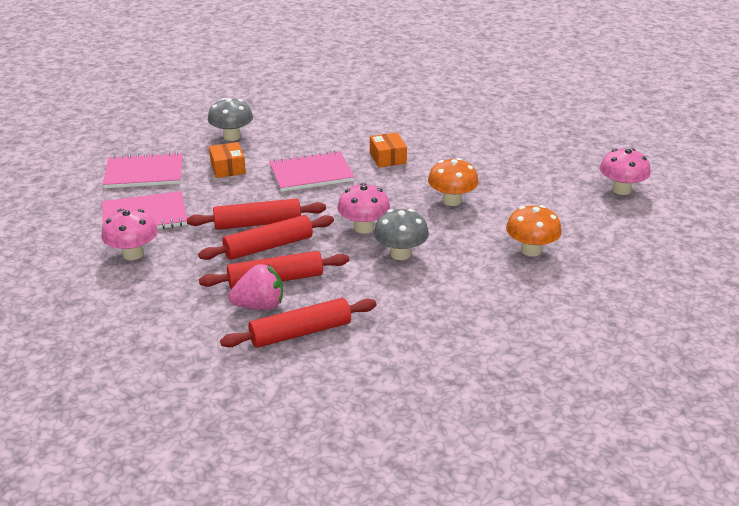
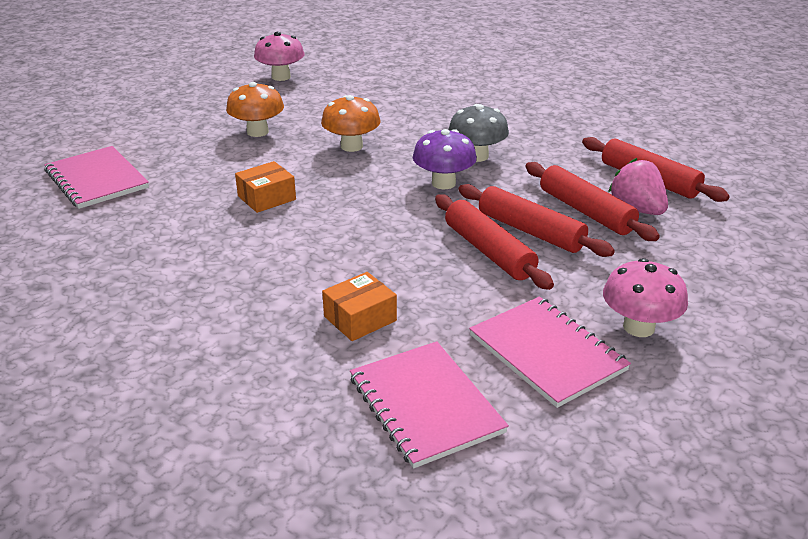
camera: 110 degrees left, 0 degrees up
(232, 136) = (248, 348): grey mushroom -> none
(311, 174) = (338, 243): pink notebook -> pink notebook (97, 179)
(364, 228) = (443, 183): pink mushroom -> purple mushroom
(531, 250) = (419, 102): orange mushroom -> orange mushroom (257, 132)

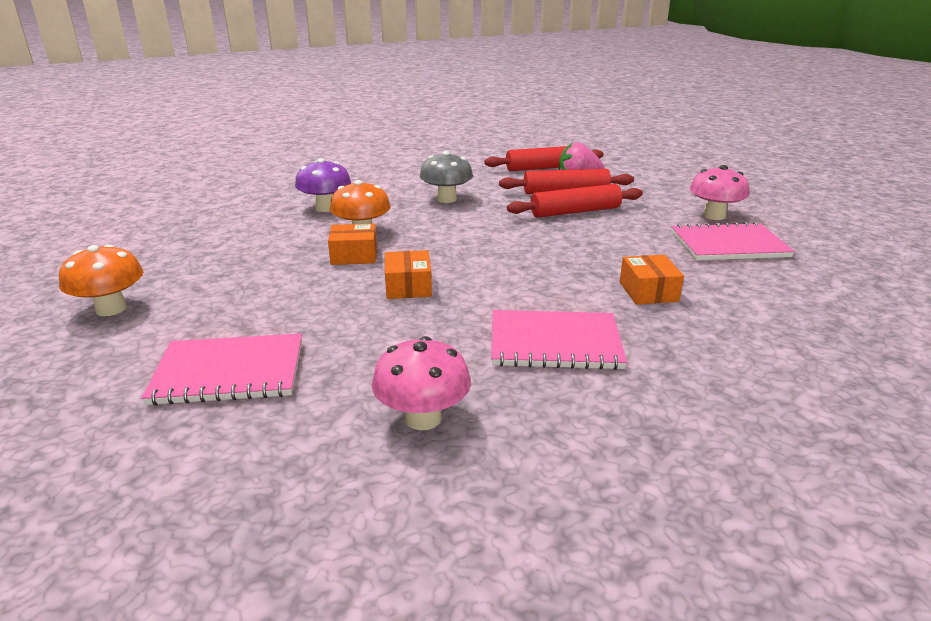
camera: 60 degrees left, 5 degrees down
(257, 132) = (264, 263): orange mushroom -> orange mushroom (111, 309)
(281, 77) = (160, 229): pink mushroom -> pink mushroom (423, 418)
(304, 158) = (354, 255): none -> orange box
(425, 405) = (773, 294): pink notebook -> pink notebook (554, 342)
(443, 183) = (474, 218): purple mushroom -> purple mushroom (326, 208)
(489, 251) = (590, 229): red rolling pin -> none

